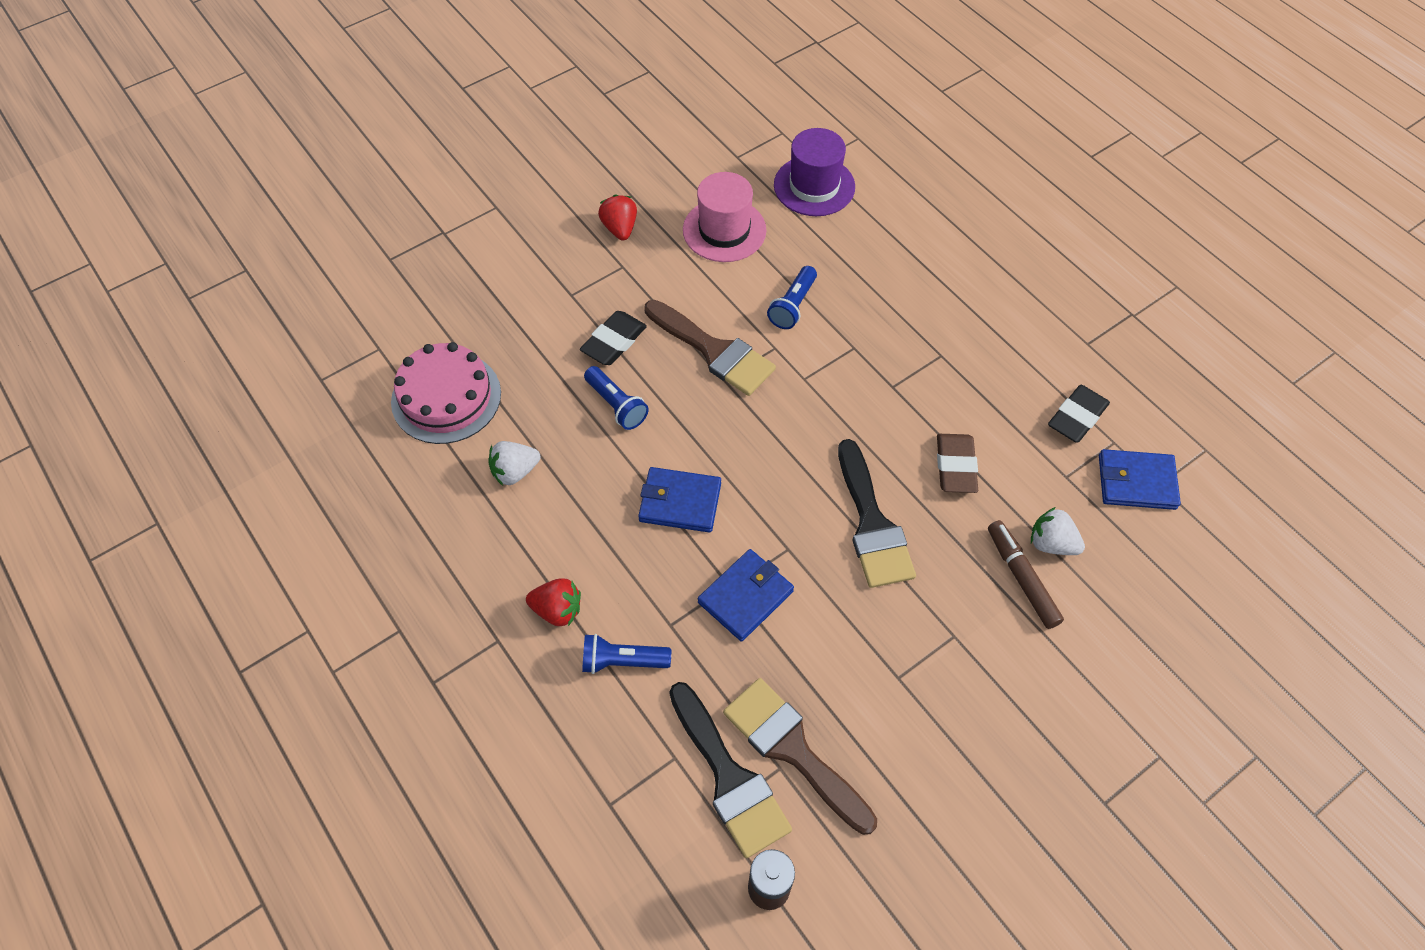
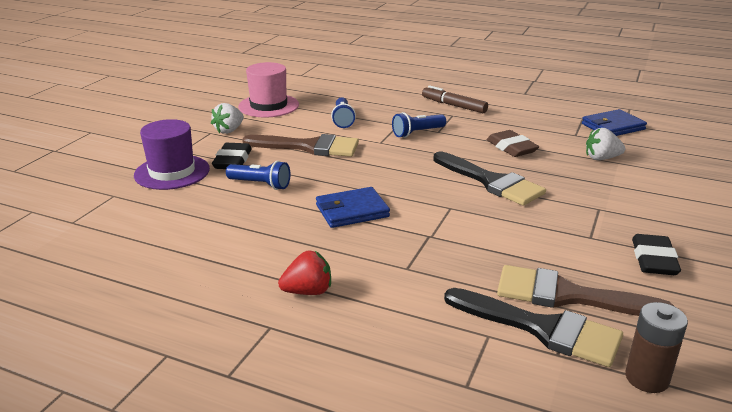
camera: 30 degrees left, 30 degrees down
(446, 397) = (114, 217): pink cake -> none
(515, 471) = (205, 235): white strawberry -> white strawberry (229, 130)
(620, 228) = (194, 120): red strawberry -> none
(623, 661) = (390, 299): blue flashlight -> blue flashlight (417, 133)
(745, 597) = (446, 237): blue wallet -> none
(814, 186) = (310, 81): purple hat -> purple hat (172, 172)
(1022, 578) = (604, 175): brown marker -> brown marker (454, 105)
(1077, 417) = (552, 115): black eraser -> black eraser (654, 259)

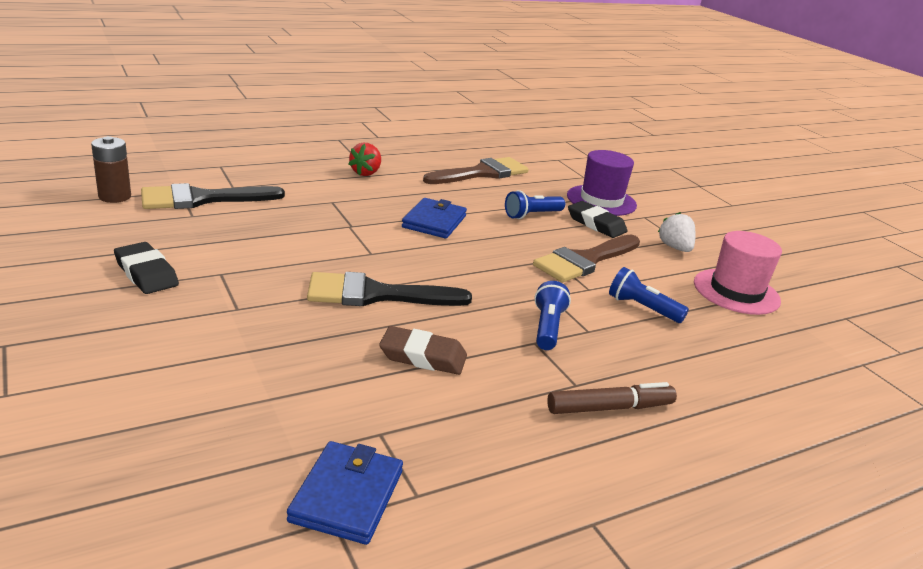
camera: 125 degrees right, 0 degrees up
(568, 296) = (201, 222): brown brush -> brown brush (481, 173)
(601, 158) = (298, 394): white strawberry -> none

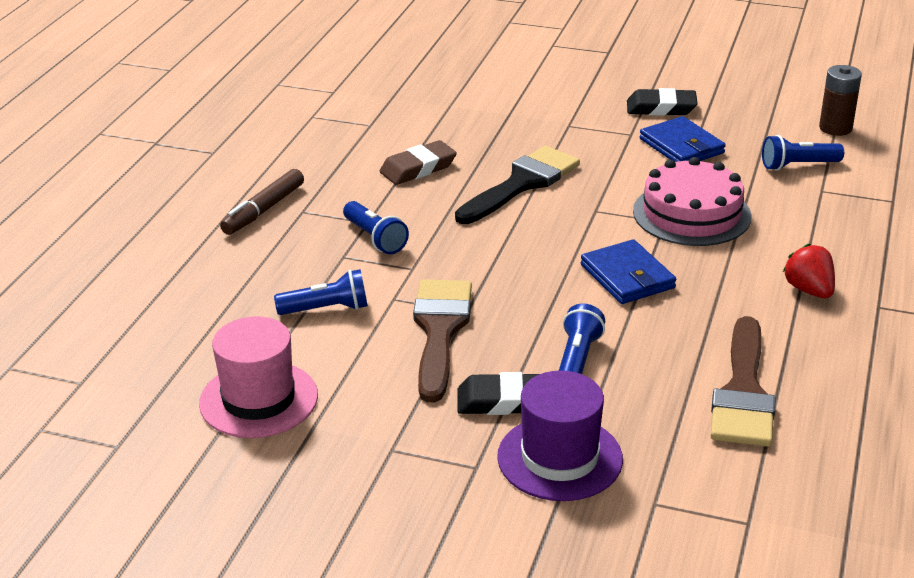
camera: 140 degrees right, 5 degrees up
(202, 199) = (798, 165): black brush -> blue flashlight
(326, 219) = (691, 214): none -> pink cake
(347, 496) = (342, 99): blue wallet -> blue wallet (681, 146)
(675, 248) = (381, 427): white strawberry -> none

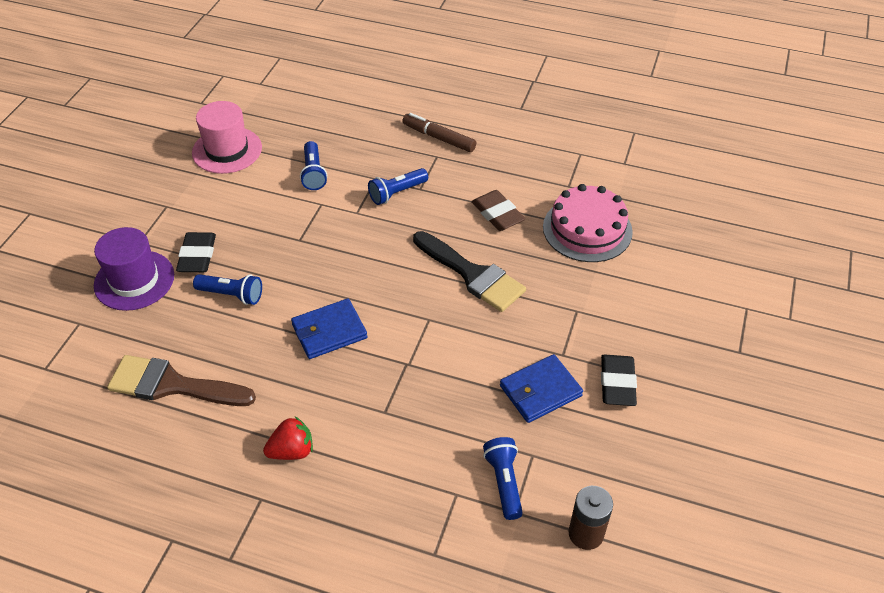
camera: 90 degrees right, 15 degrees up
(439, 331) = (279, 226): brown brush -> none
(691, 214) = (419, 384): pink cake -> pink cake (587, 229)

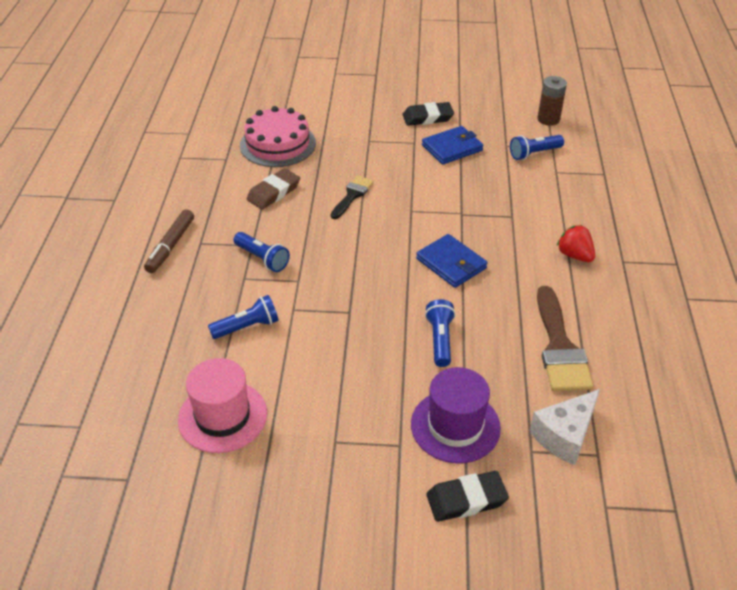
camera: 105 degrees left, 5 degrees down
(77, 352) = (565, 435): none -> white cheese
(197, 256) = (400, 384): black eraser -> black eraser (466, 499)
(472, 274) = (352, 195): black brush -> black brush, size x0.59
(540, 391) = (452, 148): blue wallet -> blue wallet turned 75 degrees counterclockwise

